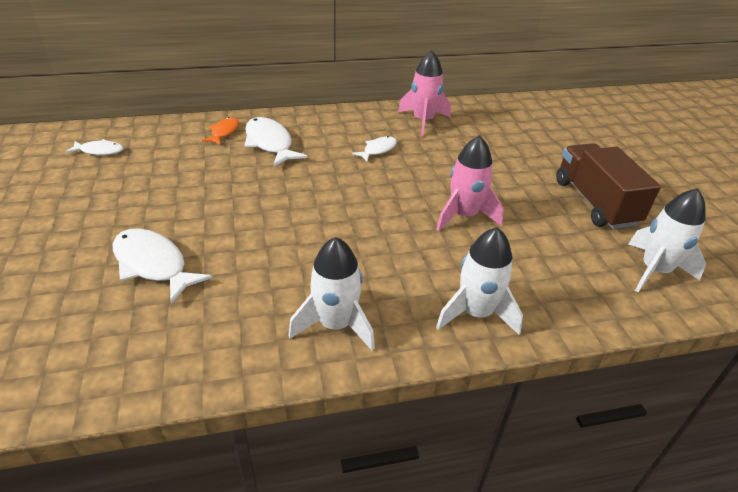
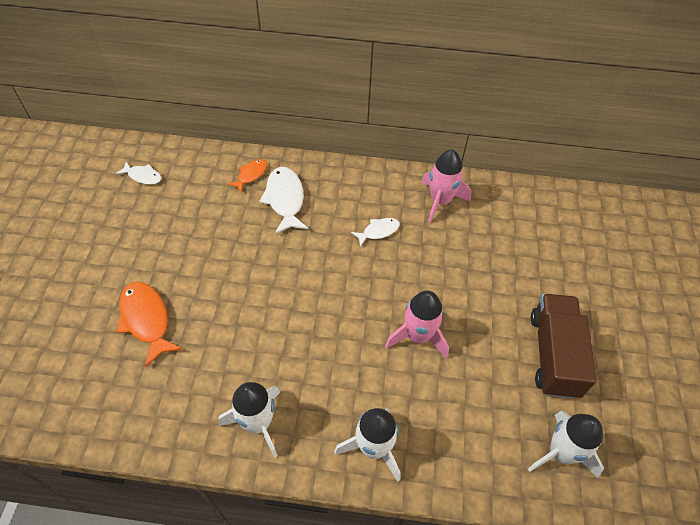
camera: 20 degrees right, 15 degrees up
(153, 265) = (146, 320): white fish -> orange fish

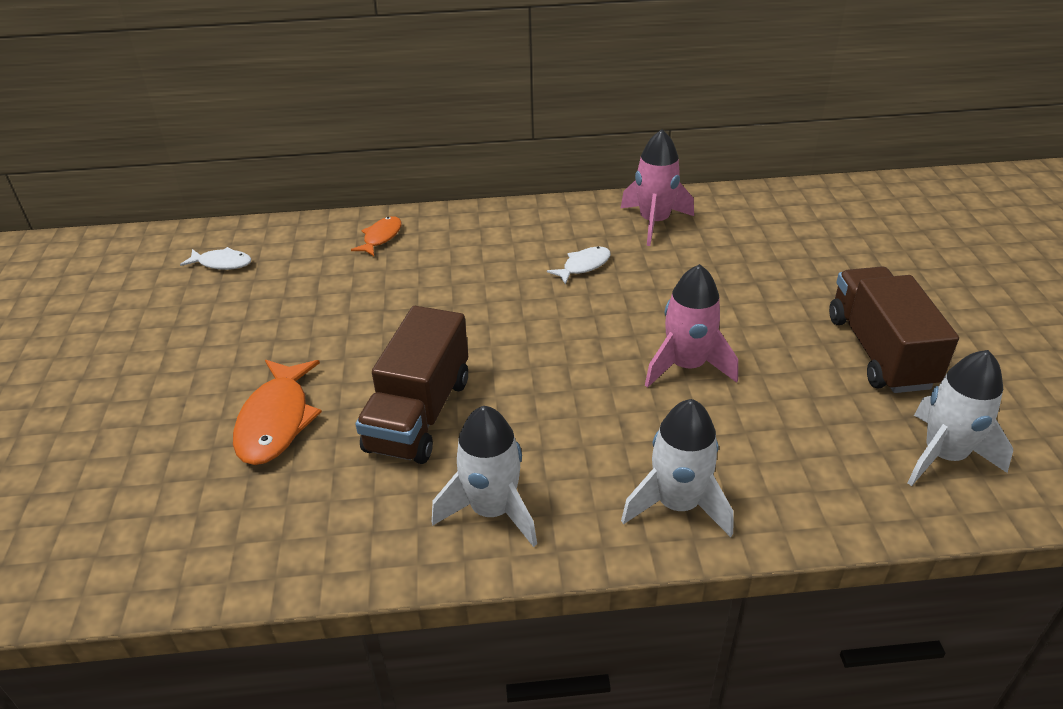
camera: 10 degrees left, 15 degrees down
(146, 320) = (276, 421): orange fish -> orange fish turned 135 degrees counterclockwise
(234, 335) = (419, 414): none -> brown truck
(285, 199) = (439, 255): white fish -> none

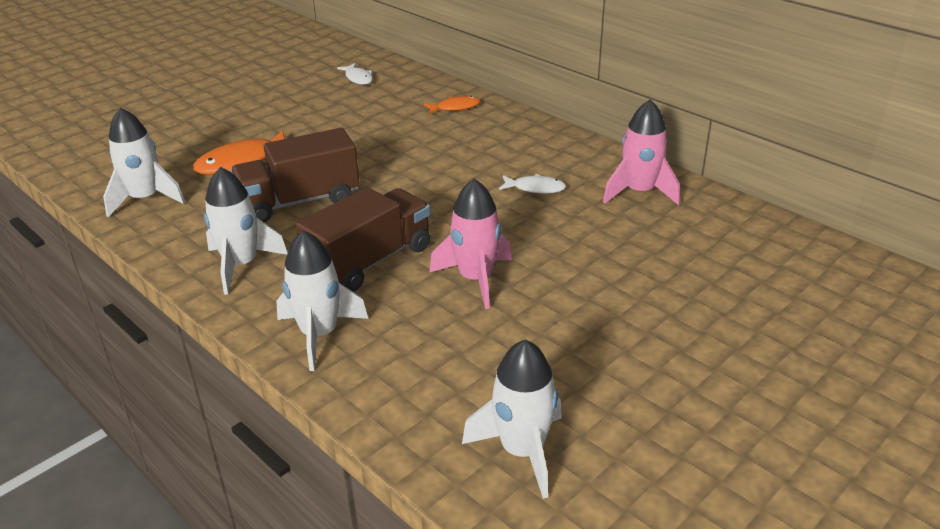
camera: 50 degrees right, 5 degrees down
(245, 536) = (145, 199): none -> white rocket
(879, 351) = (624, 367): brown truck -> brown truck (370, 261)

